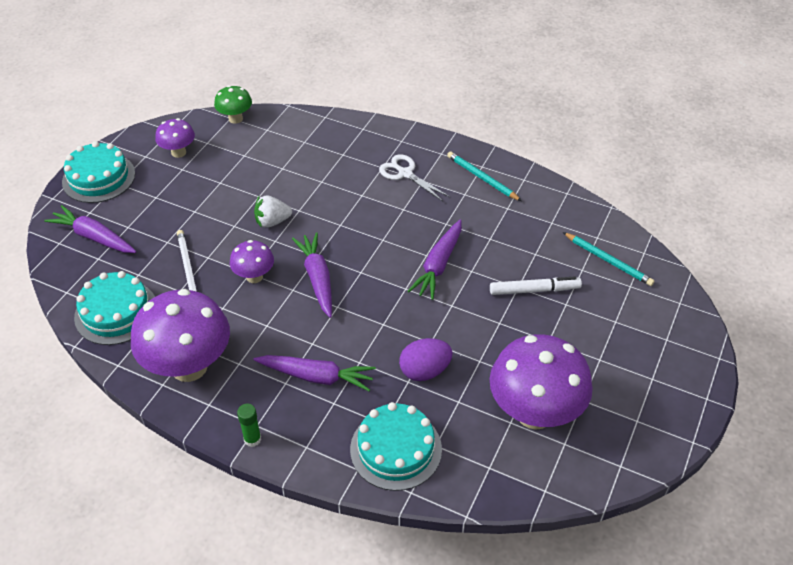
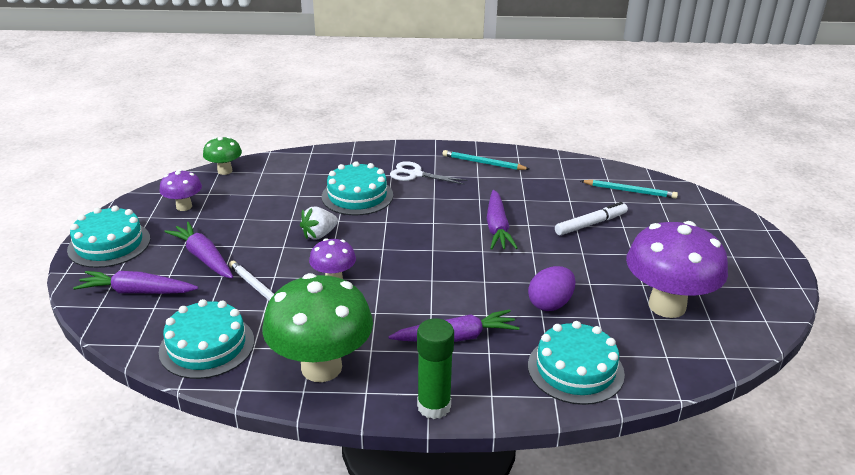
camera: 25 degrees left, 15 degrees down
(189, 367) = (321, 367): purple mushroom -> green mushroom
(252, 439) = (434, 406): green glue stick -> green glue stick, size x1.74
(317, 278) = (396, 265): purple carrot -> purple carrot (203, 257)
(334, 185) = (357, 196): none -> turquoise cake

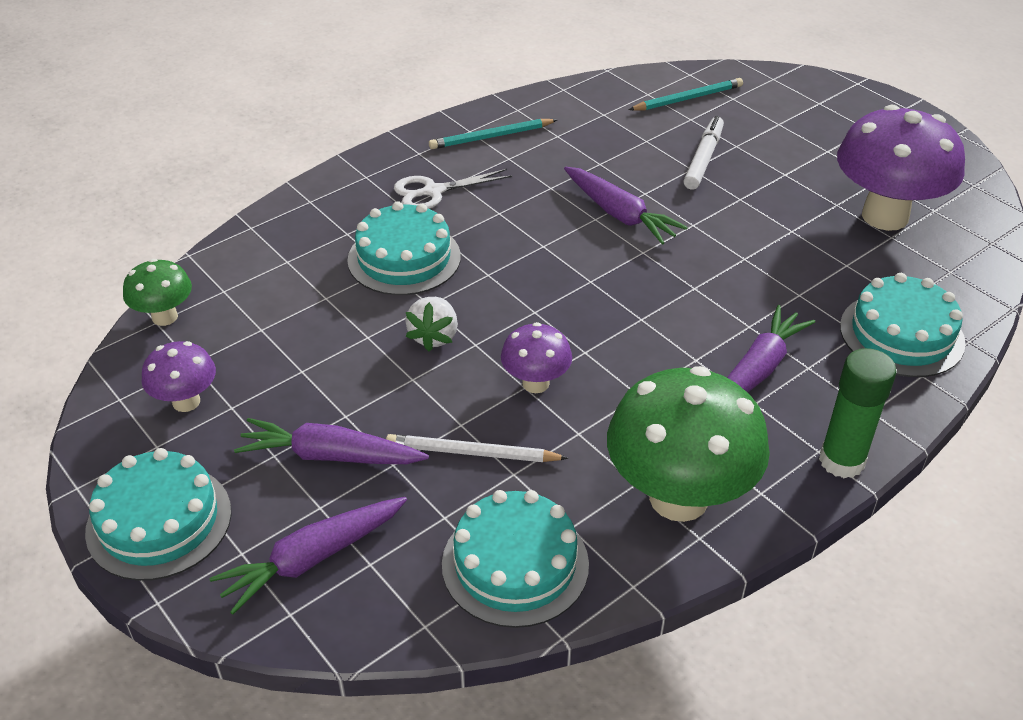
camera: 40 degrees left, 10 degrees up
(550, 304) = (788, 276): purple egg -> none

